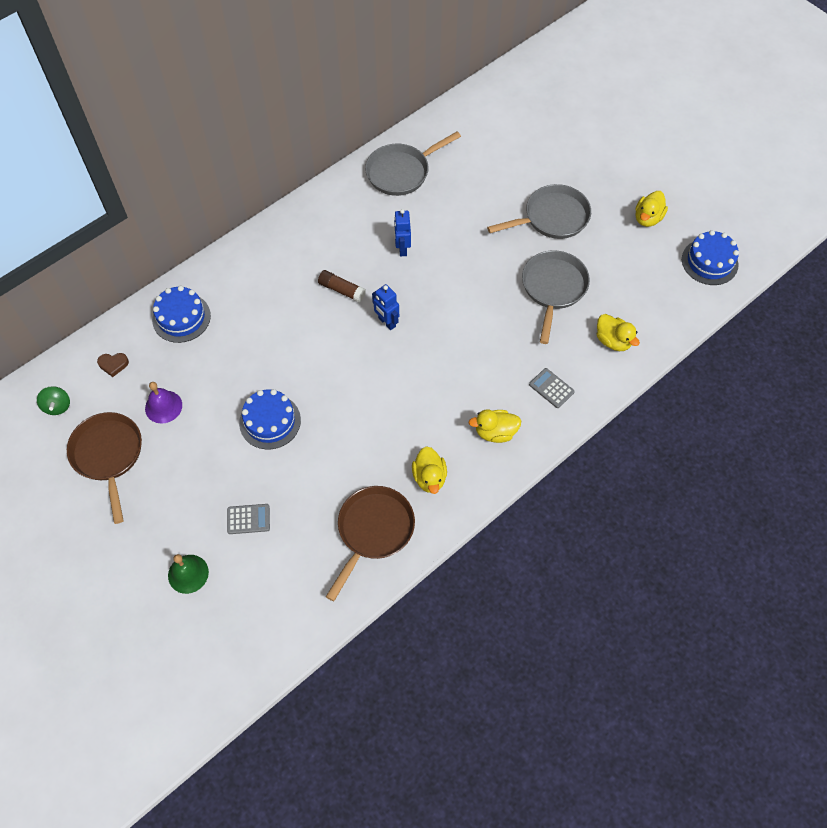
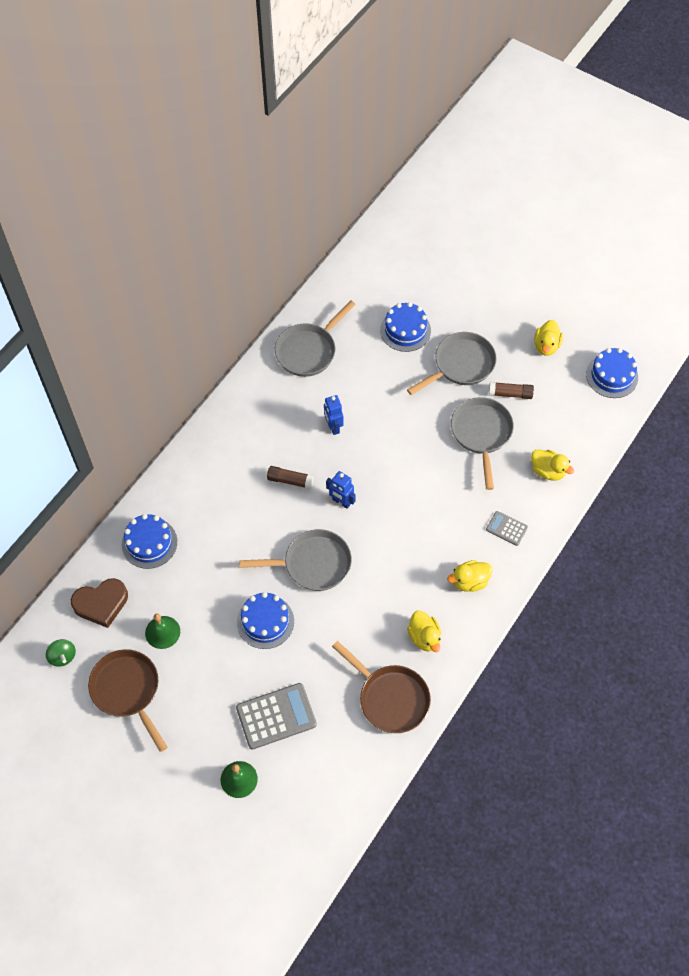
camera: 15 degrees left, 0 degrees up
(113, 365) = (101, 604): brown heart -> brown heart, size x1.98
(163, 406) = (162, 632): purple bell -> green bell
(248, 519) = (276, 716): grey calculator -> grey calculator, size x1.83
(337, 376) = (313, 564): none -> grey pan
(373, 531) = (390, 698): brown pan -> brown pan turned 120 degrees clockwise
(505, 173) = (405, 330): none -> blue cake
(595, 256) = (510, 394): none -> brown glue stick

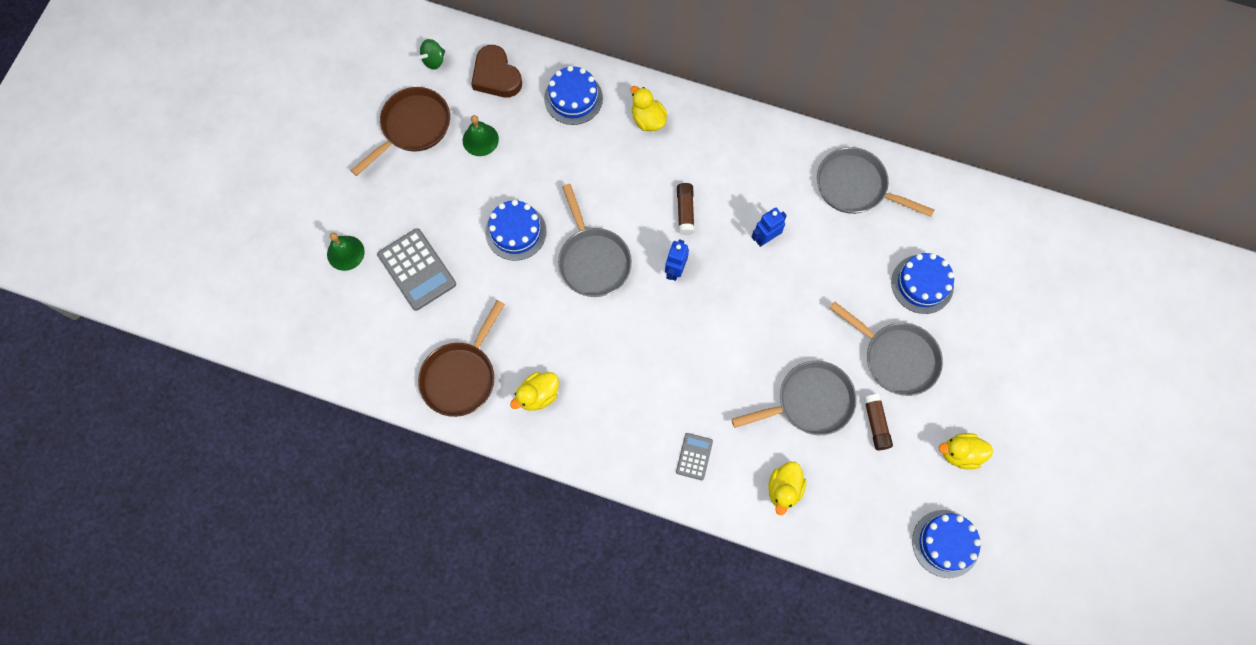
camera: 75 degrees right, 10 degrees up
(469, 581) = (616, 429): yellow duck -> yellow duck (648, 120)

